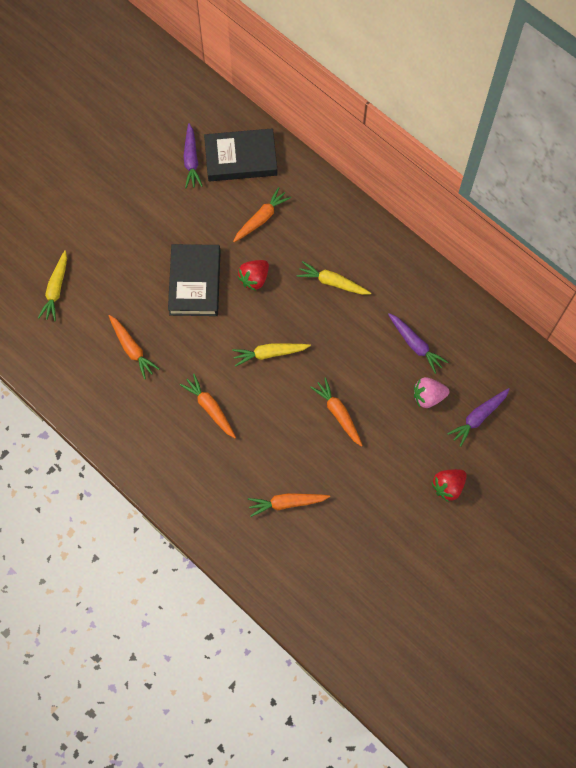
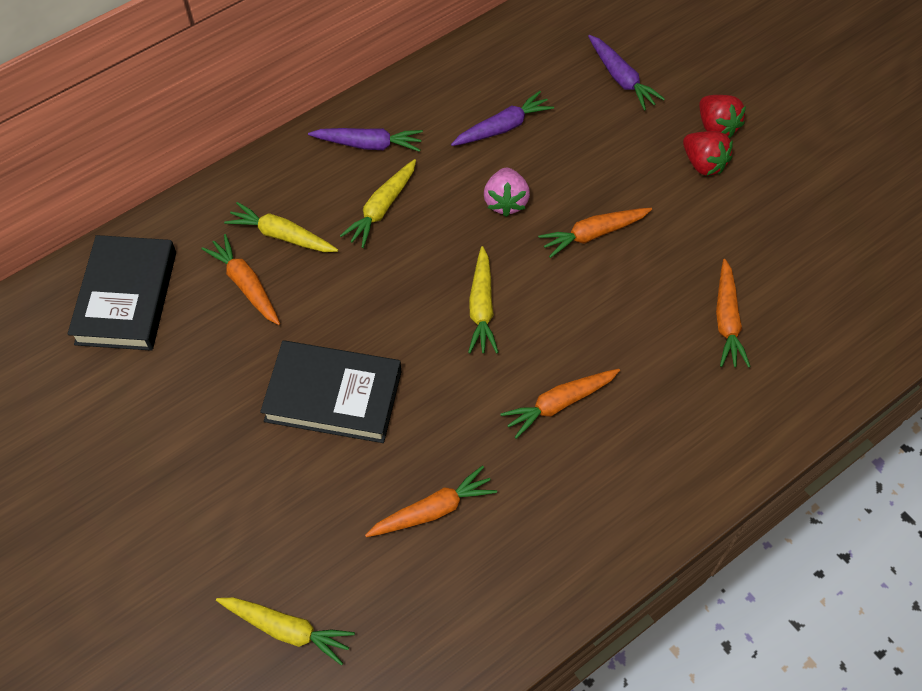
camera: 80 degrees left, 10 degrees down
(191, 160) = (103, 370): purple carrot -> purple carrot (368, 144)
(254, 279) = (349, 309): red strawberry -> red strawberry (703, 164)
(300, 230) = (282, 235): none -> yellow carrot
(428, 396) = (583, 126): pink strawberry -> pink strawberry (505, 202)

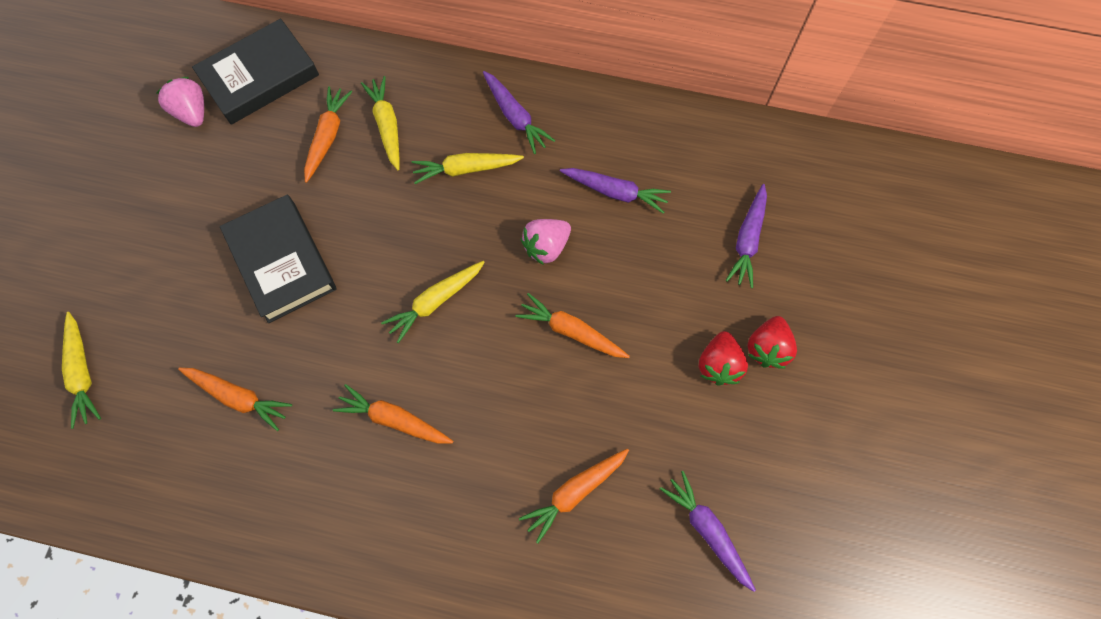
camera: 50 degrees right, 10 degrees up
(104, 373) = (192, 112): none -> pink strawberry
(824, 258) = (707, 530): none -> purple carrot

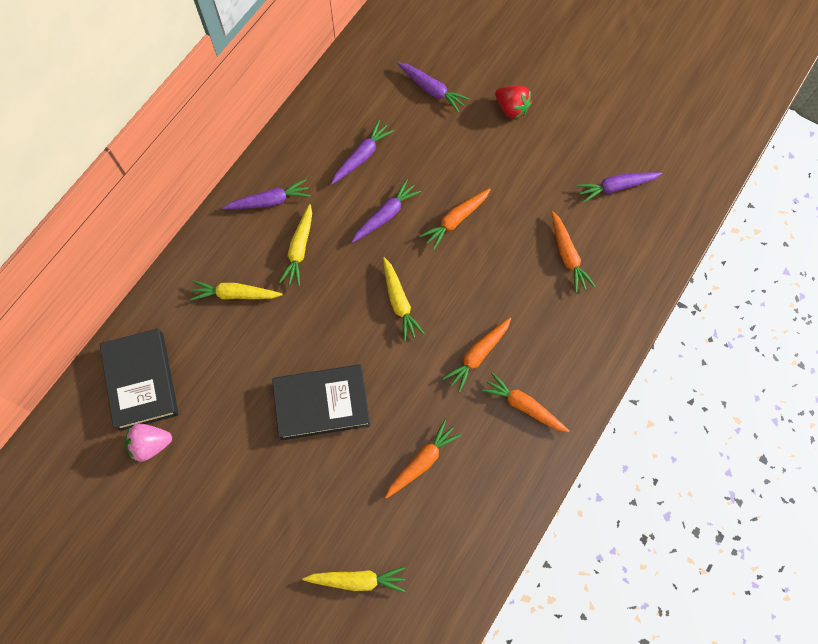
camera: 70 degrees left, 0 degrees up
(328, 137) = (225, 341): orange carrot -> orange carrot (524, 406)
(546, 247) = (386, 215): pink strawberry -> purple carrot
(718, 365) = (512, 140): red strawberry -> none

